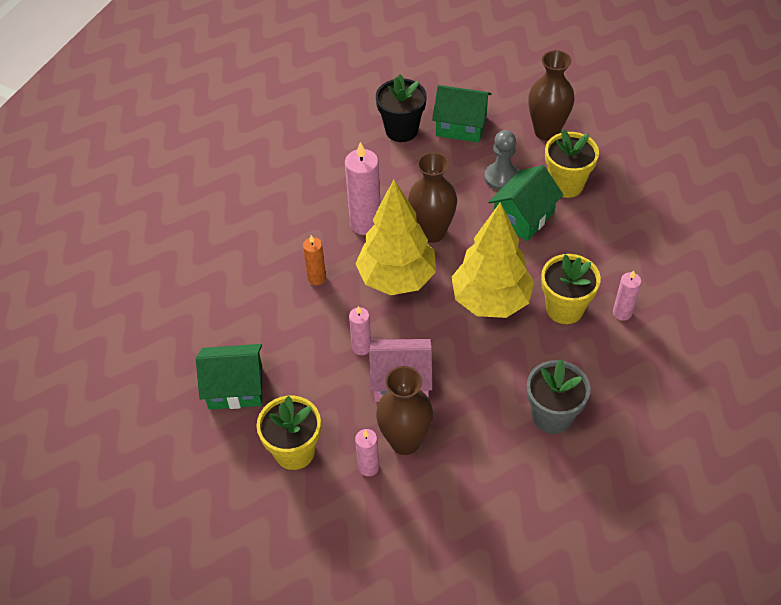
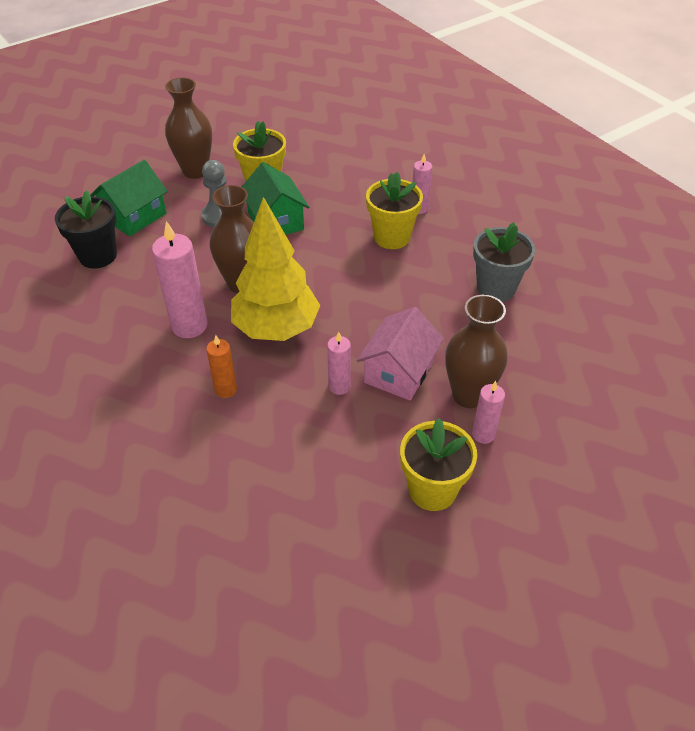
camera: 65 degrees left, 5 degrees down
(235, 387) = (318, 515): green house -> none
(491, 301) = (351, 277): yellow tree -> none

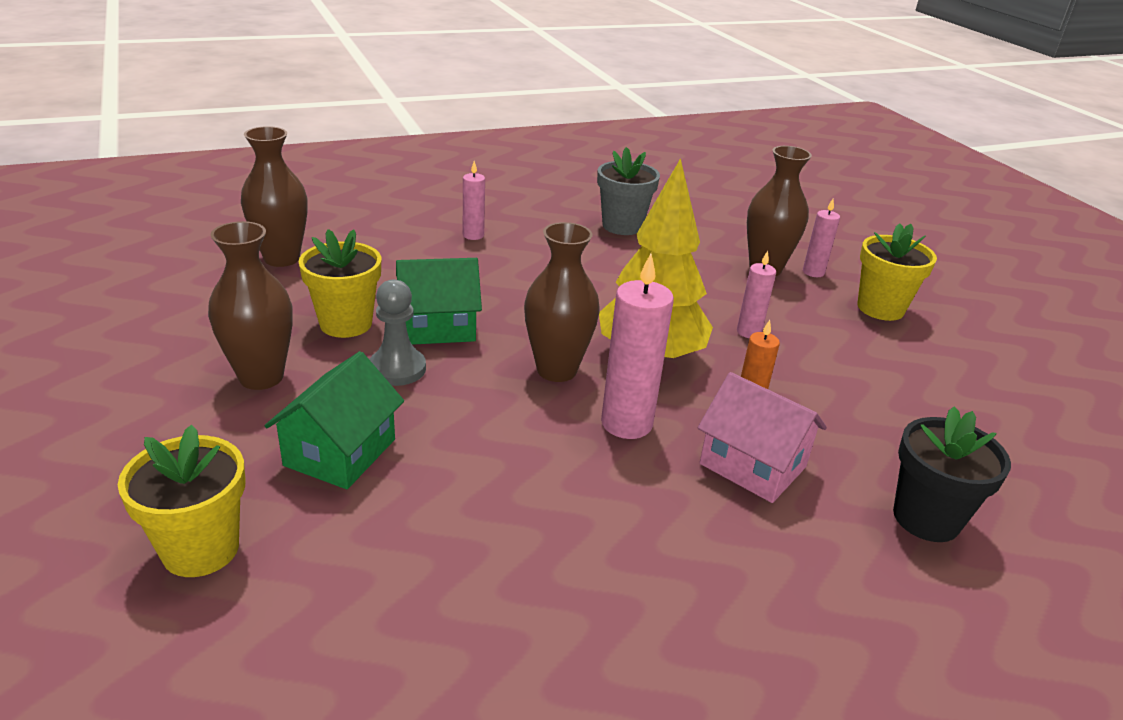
camera: 80 degrees left, 15 degrees down
(98, 256) = (426, 503): black flower pot -> black flower pot (926, 518)
(134, 216) = (340, 452): green house -> green house turned 60 degrees clockwise
(332, 138) = (282, 258): none -> brown vase
(392, 237) = (515, 259): yellow flower pot -> yellow flower pot (200, 549)
(399, 372) = (731, 296): pink house -> pink house (752, 465)

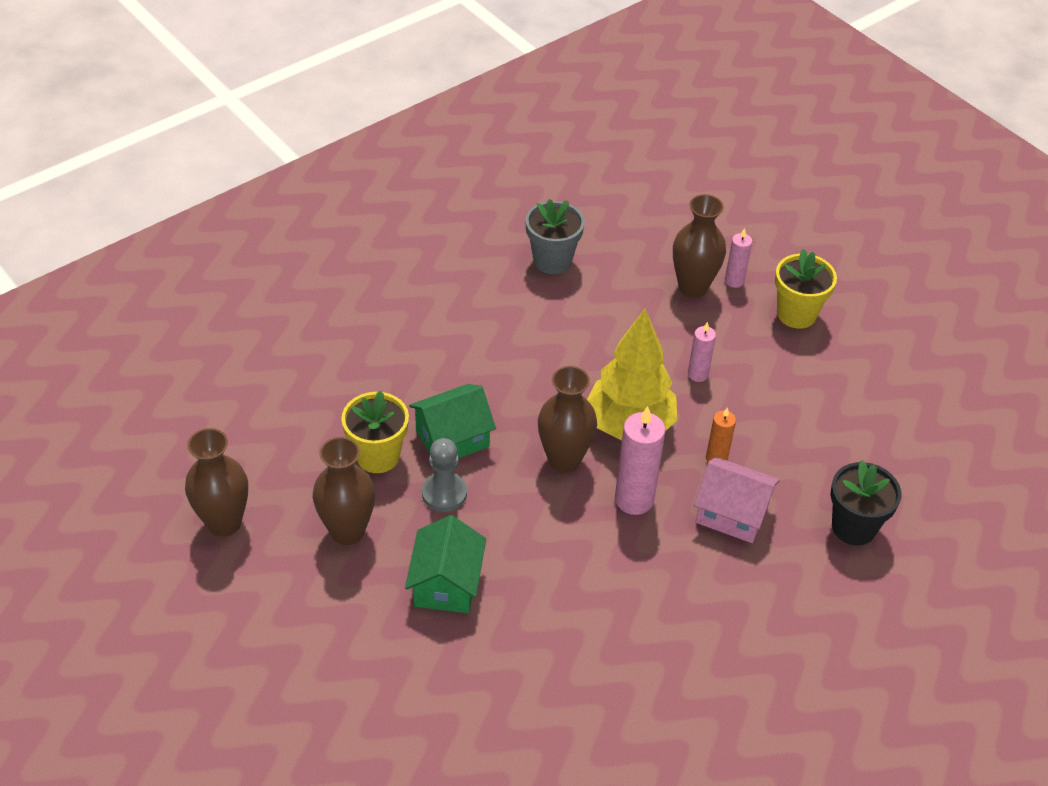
camera: 15 degrees left, 15 degrees up
(200, 549) = (402, 684): yellow flower pot -> none
(282, 258) = (277, 392): brown vase -> brown vase (224, 523)
(473, 235) = (426, 312): pink candle -> none

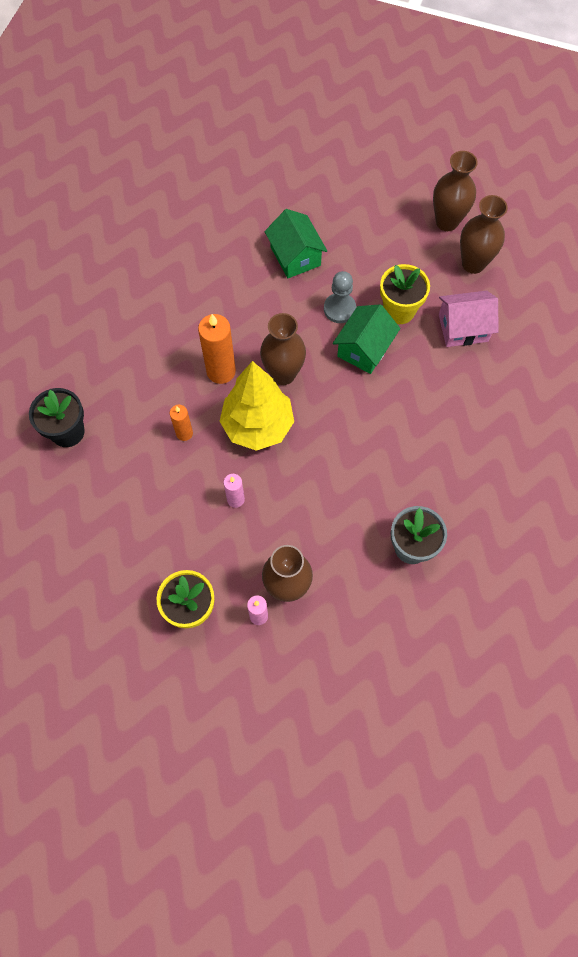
camera: 150 degrees right, 20 degrees up
(347, 531) = (375, 255): brown vase -> brown vase (473, 264)
(634, 499) = (221, 371): pink candle -> orange candle
(732, 513) = (152, 396): pink house -> pink house (463, 328)

